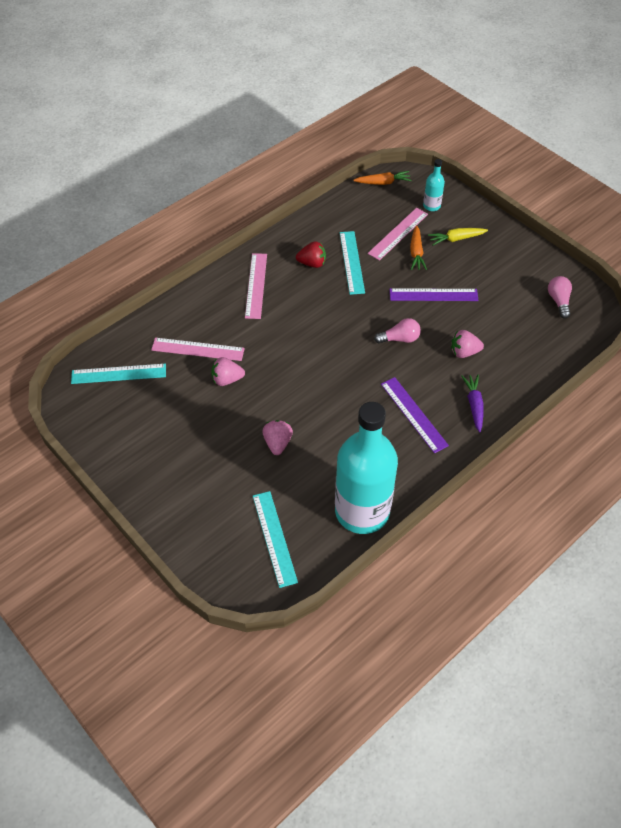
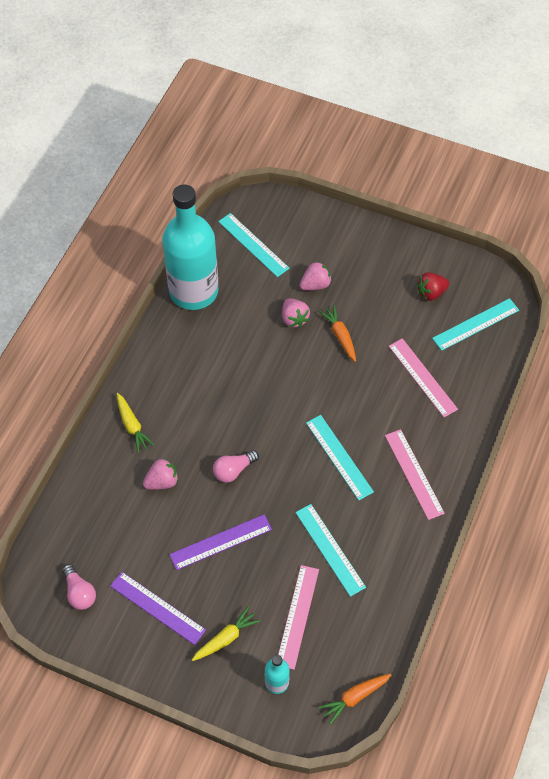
camera: 155 degrees right, 5 degrees up
(198, 349) = (422, 377): pink ruler -> pink ruler turned 75 degrees clockwise
(227, 379) = (375, 358): pink strawberry -> pink strawberry (315, 284)
(307, 317) = (339, 457): none -> turquoise ruler
(312, 263) = (372, 529): red strawberry -> red strawberry (431, 293)
(414, 414) = (185, 393): purple ruler -> purple ruler (157, 608)
(416, 252) = (264, 595): orange carrot -> orange carrot (340, 336)
(474, 405) = (132, 426): purple carrot -> yellow carrot

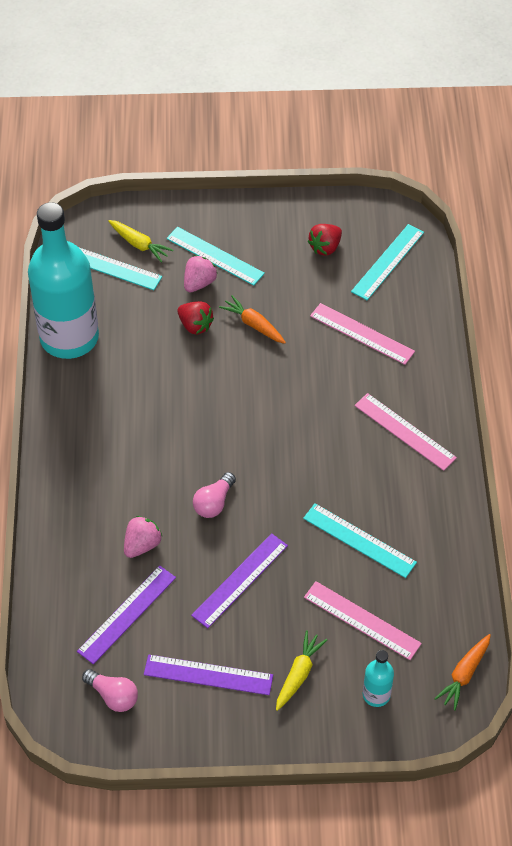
camera: 25 degrees left, 5 degrees down
(122, 532) = (127, 614): none -> purple ruler
(132, 426) = (77, 501): yellow carrot -> yellow carrot (139, 244)
(294, 319) = (195, 325): pink strawberry -> red strawberry
(297, 616) = (362, 620): pink ruler -> pink ruler turned 45 degrees counterclockwise
(339, 457) = (318, 445): turquoise ruler -> turquoise ruler (215, 256)

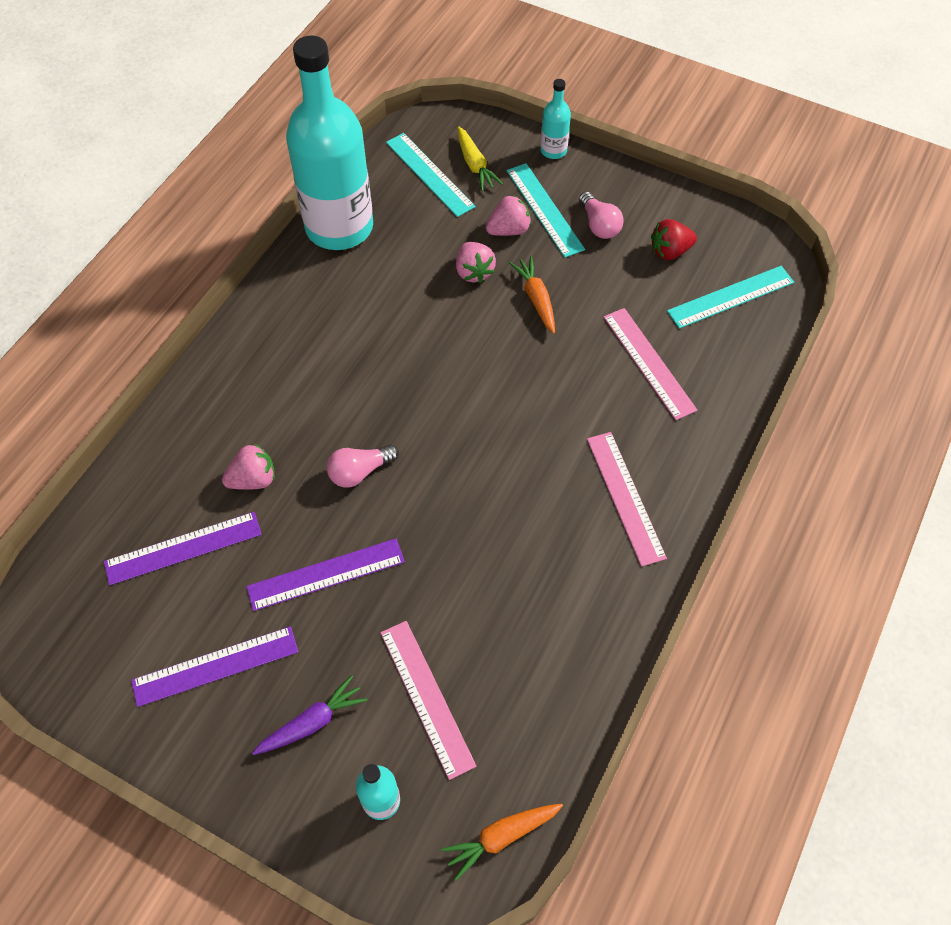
camera: 30 degrees right, 5 degrees up
(113, 695) = (103, 633): pink light bulb -> pink light bulb (599, 225)
(191, 208) = (553, 150): none -> turquoise bottle
(195, 325) = (474, 272): red strawberry -> pink strawberry
(208, 675) = (215, 666): purple ruler -> purple ruler turned 60 degrees counterclockwise
(299, 674) = (312, 722): yellow carrot -> purple carrot
(359, 540) = (488, 598): turquoise ruler -> none

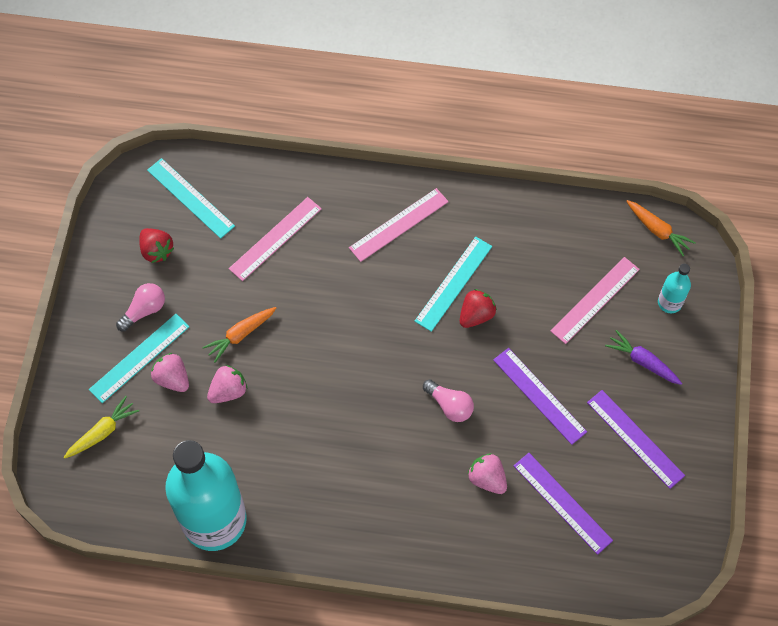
camera: 110 degrees left, 5 degrees up
(429, 174) = (126, 467): turquoise ruler -> turquoise ruler (453, 283)
(464, 541) = (476, 315): none -> red strawberry
(553, 150) = (65, 372): turquoise bottle -> none

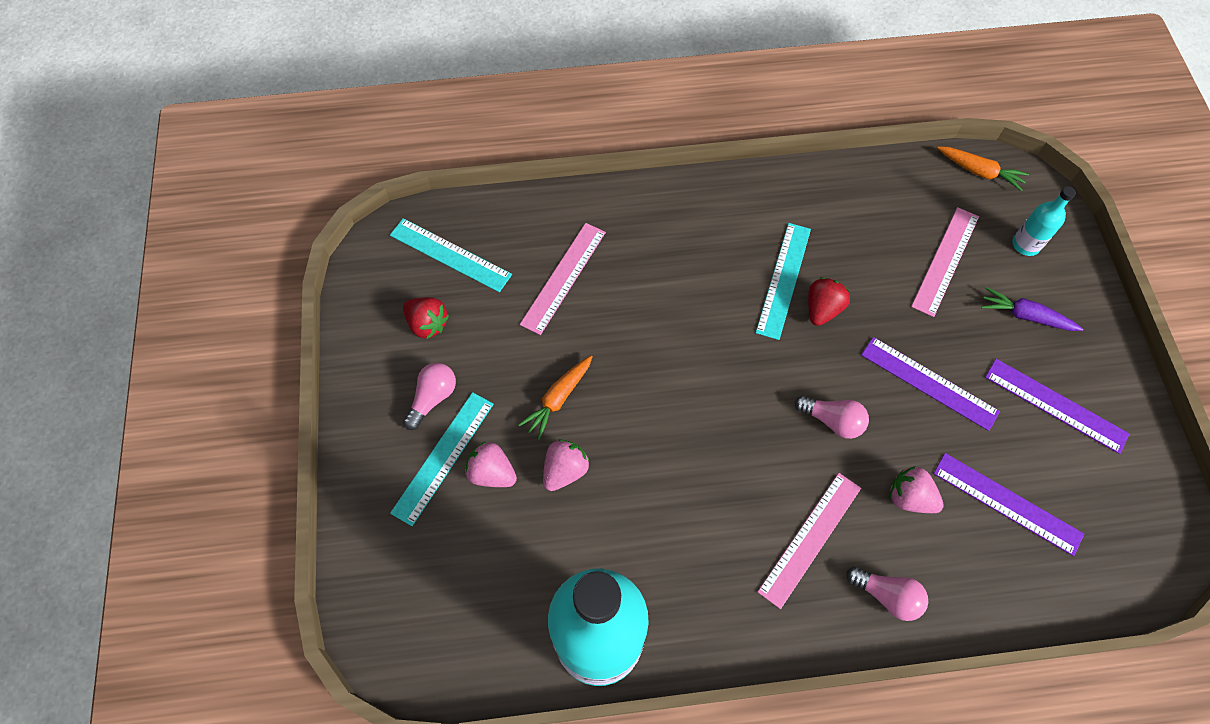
camera: 15 degrees left, 0 degrees up
(102, 432) = (423, 563): yellow carrot -> none
(399, 224) = (698, 230): pink ruler -> pink ruler (810, 539)
(440, 545) = (887, 595): none -> pink light bulb

